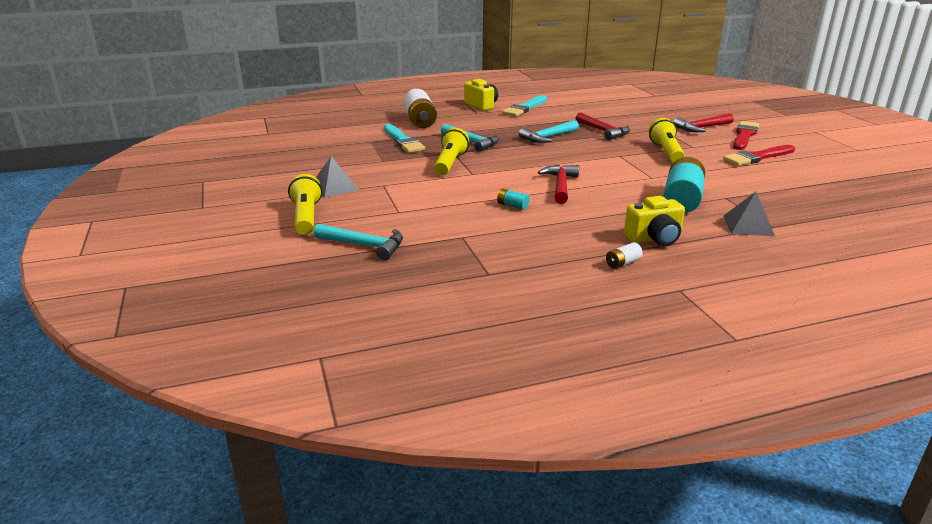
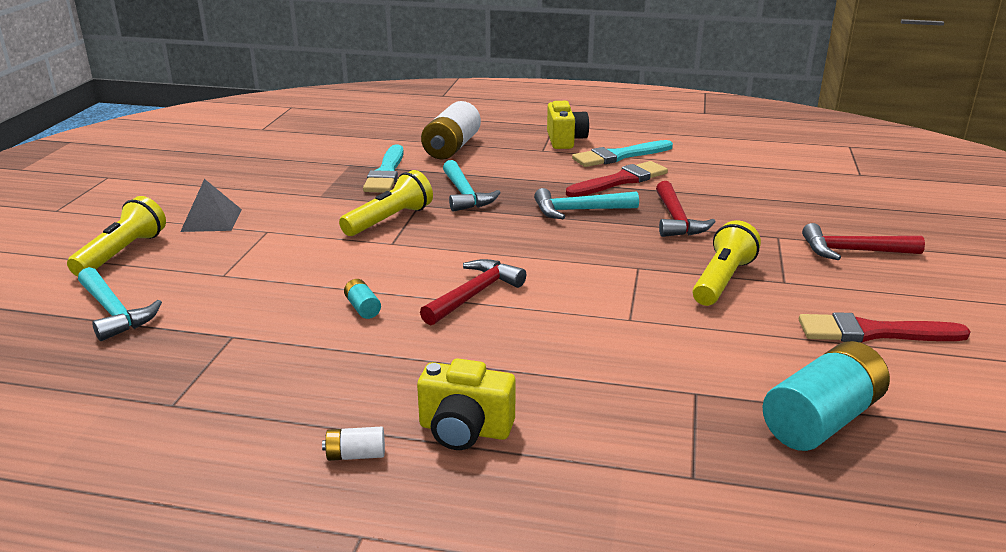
camera: 30 degrees right, 0 degrees up
(682, 200) = (615, 374): turquoise battery -> turquoise battery (821, 420)
(744, 135) = (912, 284): red brush -> red brush (620, 181)
(748, 225) = (651, 459): grey pyramid -> none

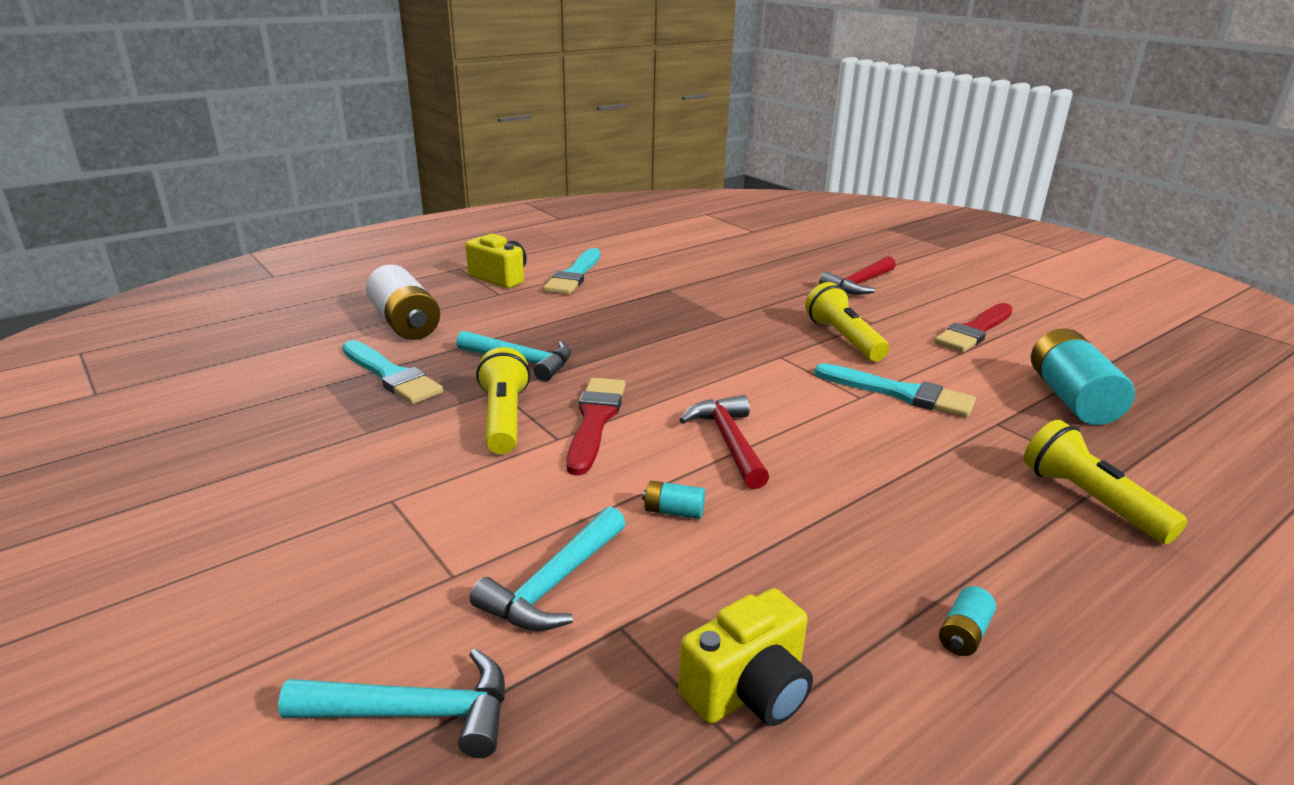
camera: 50 degrees left, 0 degrees up
(123, 253) = (241, 641): yellow flashlight -> yellow flashlight (1090, 500)
(211, 220) = (284, 528): grey pyramid -> none
(355, 455) = (963, 634): white battery -> turquoise battery
(465, 430) = (968, 550): yellow camera -> yellow camera (748, 691)
(579, 210) = (645, 332): turquoise hammer -> turquoise hammer (554, 584)
(620, 181) = (620, 295): red brush -> red brush (595, 421)
(667, 333) = (899, 393): none -> turquoise brush
(676, 219) = (724, 308): red hammer -> none

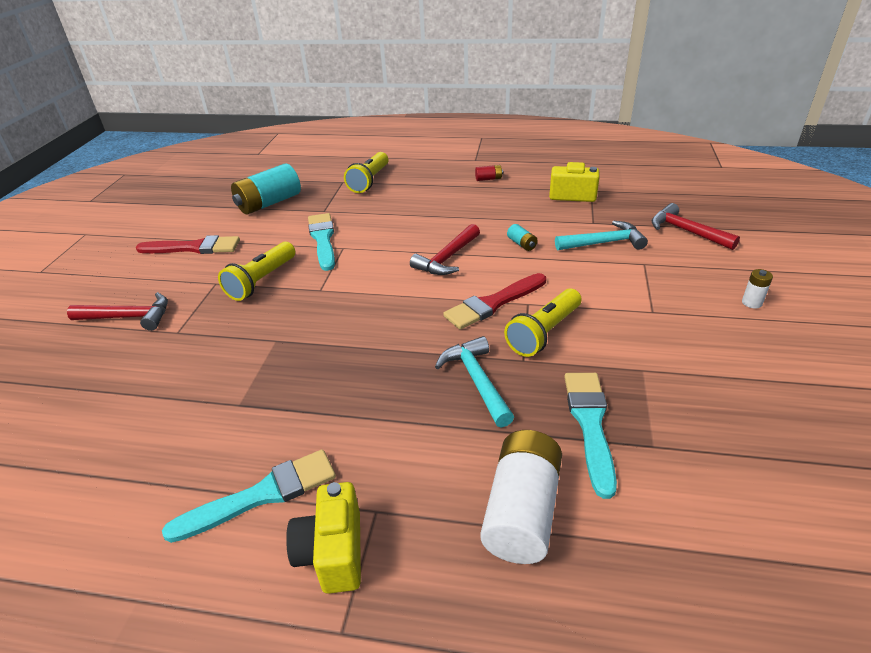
camera: 130 degrees left, 10 degrees up
(237, 585) = (751, 303): none -> white battery
(415, 713) = (686, 231): turquoise hammer -> red hammer
(963, 634) = (488, 179): turquoise battery -> red battery

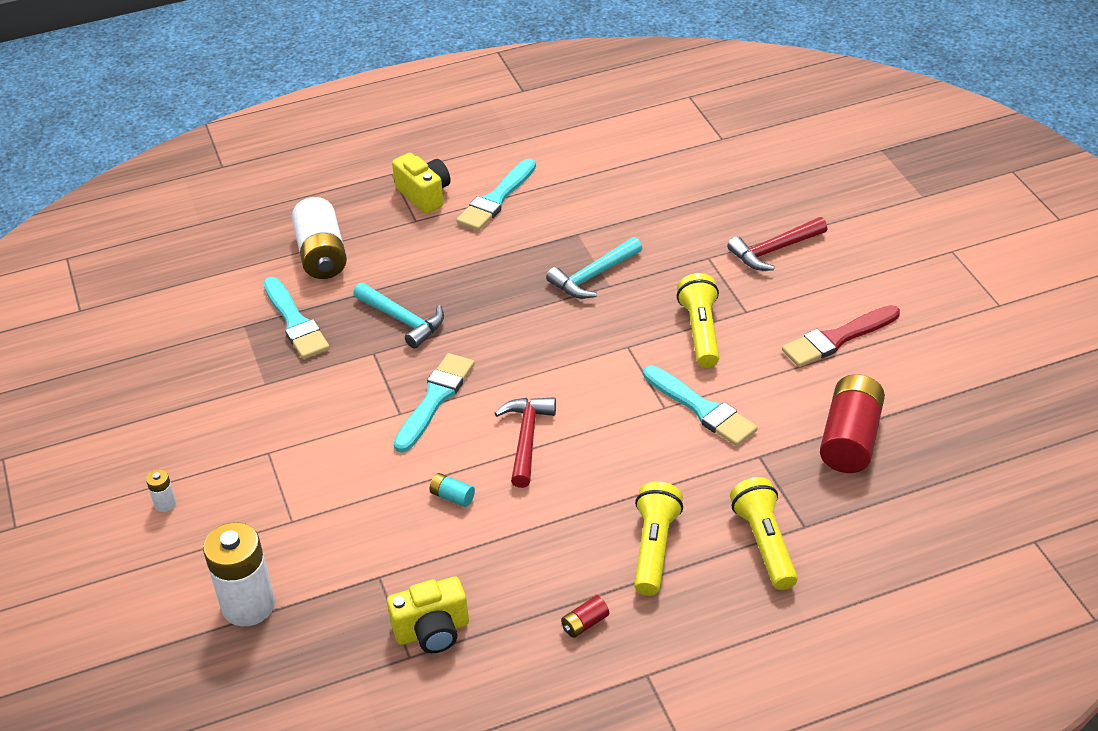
camera: 150 degrees right, 5 degrees up
(269, 203) = (850, 439): turquoise battery -> red battery
(493, 303) = (435, 399): red brush -> turquoise brush
(543, 333) = (367, 386): yellow flashlight -> yellow flashlight (655, 548)
(604, 243) = (350, 539): turquoise hammer -> turquoise hammer (593, 276)
(686, 231) = (248, 605): red hammer -> white battery

